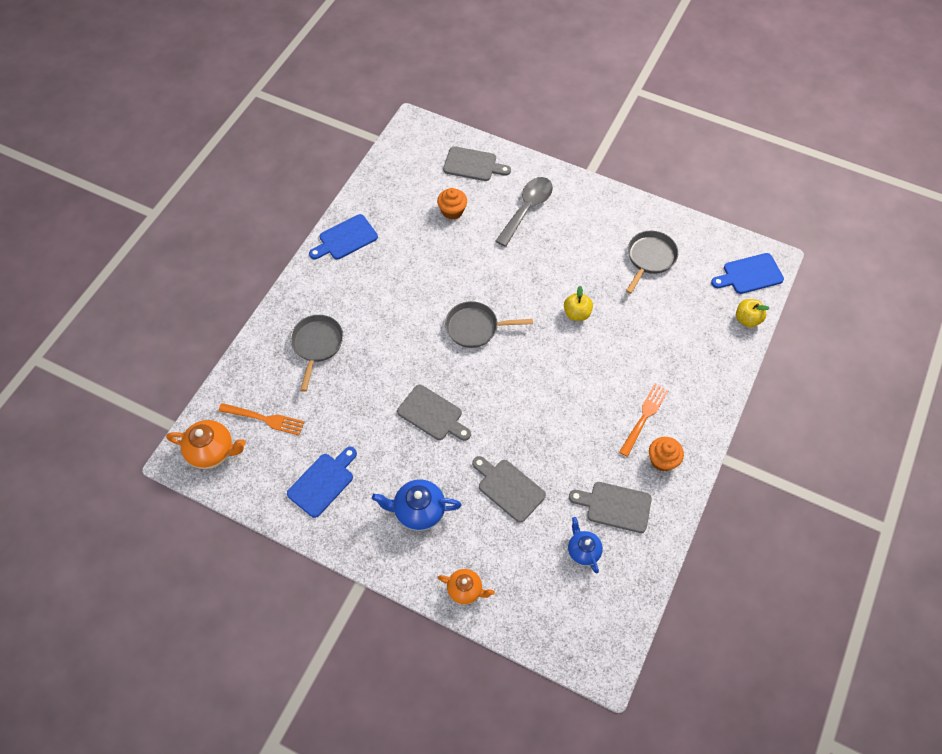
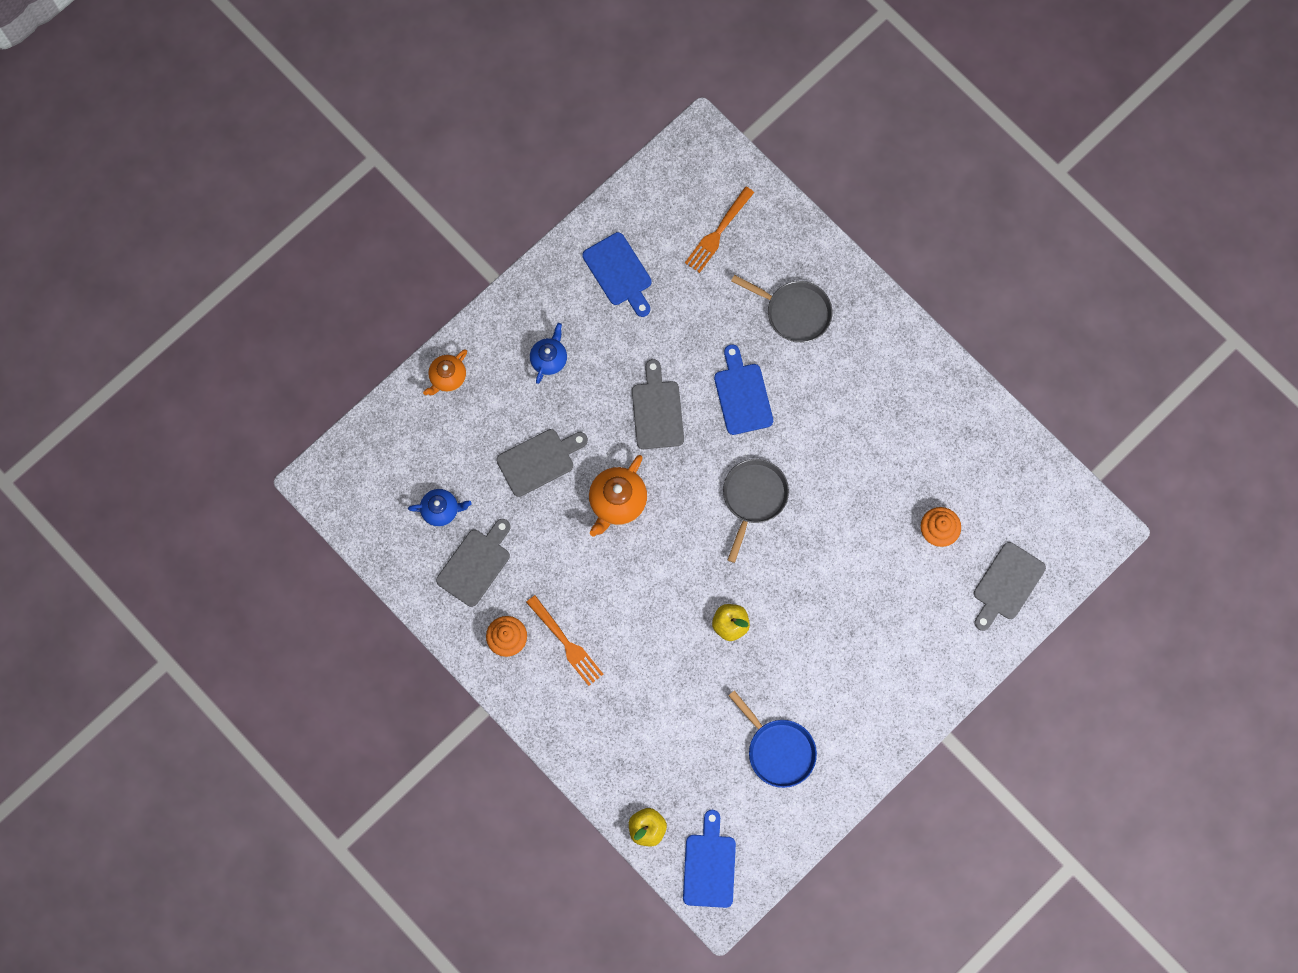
camera: 110 degrees right, 15 degrees up
(212, 451) = (698, 170): orange teapot -> orange teapot (617, 502)
(345, 238) = (938, 387): blue cutting board -> blue cutting board (742, 395)
(418, 511) = (549, 359): blue teapot -> blue teapot, size x0.65
(432, 414) = (657, 411): grey cutting board -> grey cutting board turned 120 degrees clockwise
(527, 209) = (909, 626): grey spoon -> none
(649, 258) = (778, 750): grey pan -> blue pan

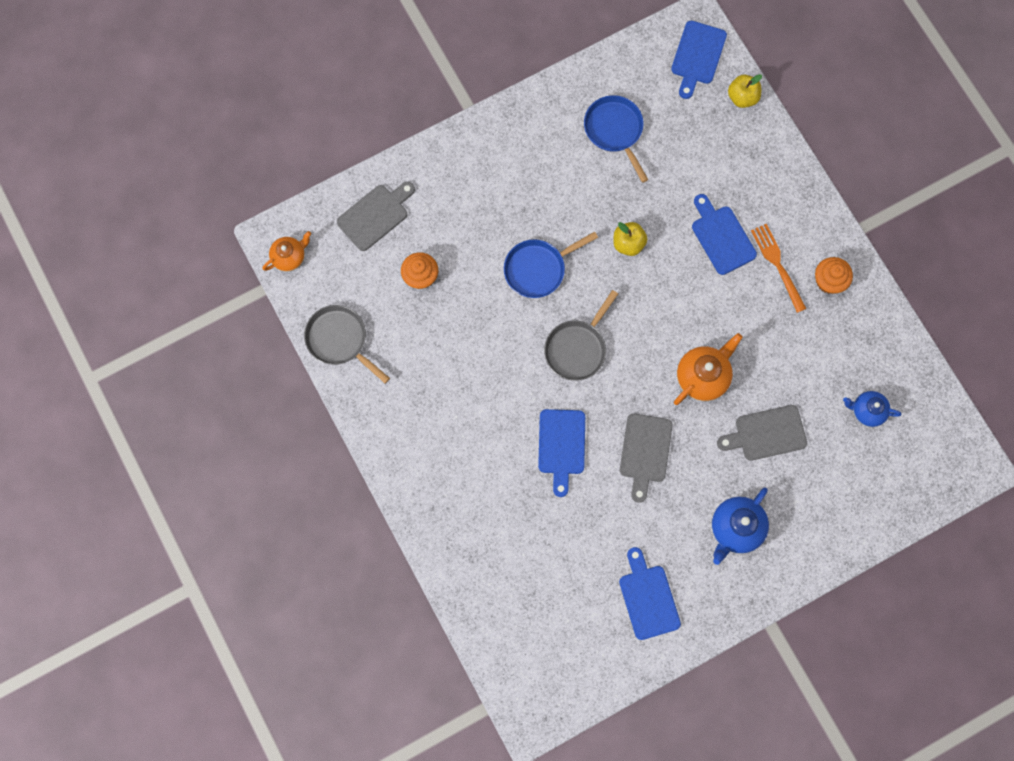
camera: 165 degrees left, 0 degrees up
(447, 378) = (837, 536): orange teapot -> orange teapot (289, 257)
(476, 564) = (844, 354): grey cutting board -> none
(549, 359) = (735, 529): blue teapot -> blue teapot, size x1.53
(632, 658) = (721, 237): none -> blue cutting board
(718, 232) = (541, 613): orange fork -> none
(794, 312) = (490, 513): grey pan -> grey pan (340, 340)
(817, 572) = (538, 269): none -> blue pan

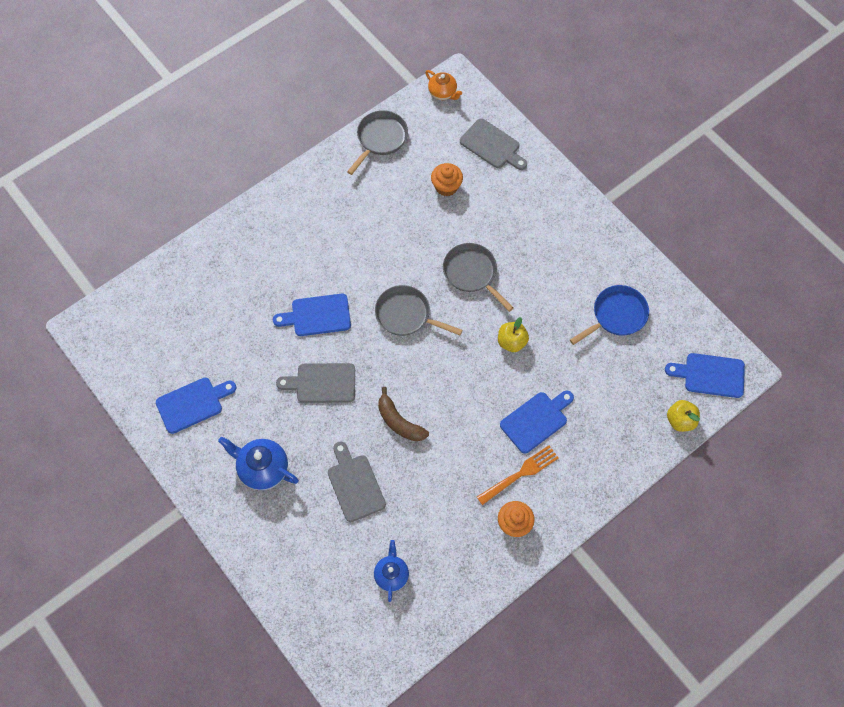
camera: 80 degrees right, 10 degrees down
(538, 269) = (472, 273): blue pan -> grey pan
(702, 377) = (399, 422): orange teapot -> brown banana

